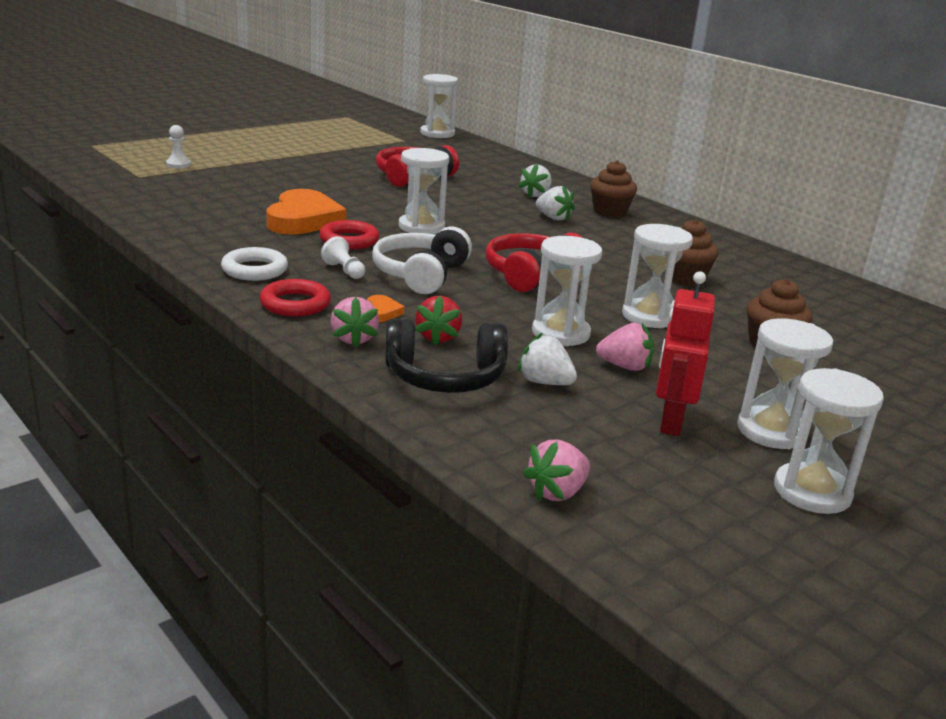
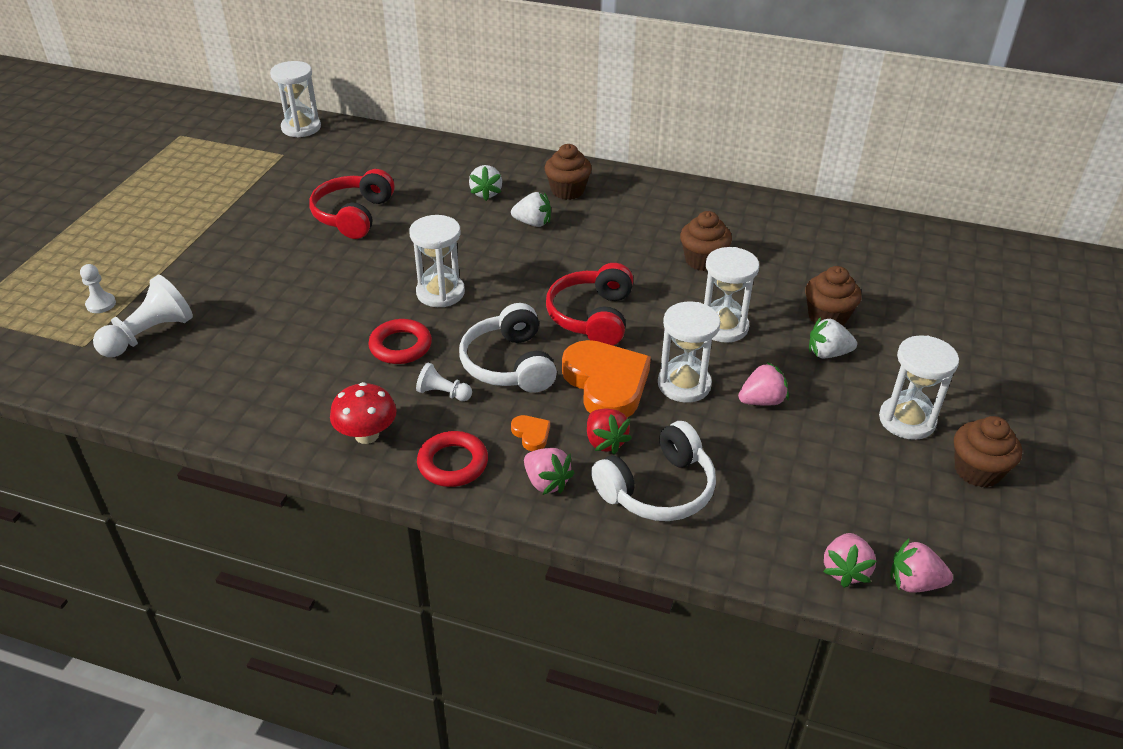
camera: 30 degrees left, 15 degrees up
(186, 184) = (149, 335): none -> white pawn
(254, 270) = (367, 435): white ring -> red mushroom
(303, 219) = (327, 335): orange heart -> orange heart (606, 384)
(445, 377) = (658, 489): black headphones -> white headphones
(544, 382) = (728, 453): white strawberry -> white strawberry (827, 353)
(622, 531) = (914, 583): none -> pink strawberry
(670, 421) = (843, 448): red robot -> none
(812, 492) = (977, 471): white hourglass -> brown cupcake

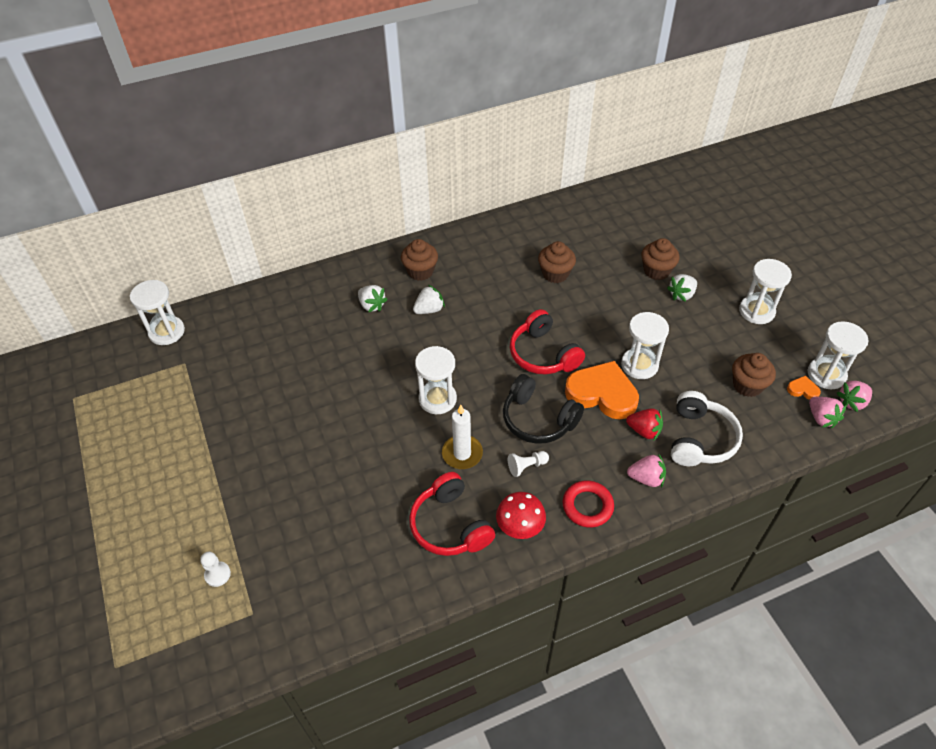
camera: 40 degrees left, 10 degrees up
(149, 335) = (288, 569): white pawn -> none
(354, 215) = (305, 379): red headphones -> red headphones (450, 525)
(400, 346) = (462, 453): red ring -> white candle
(510, 364) = (538, 419): white headphones -> black headphones
(531, 434) = (604, 455): orange heart -> orange heart (802, 390)
(723, 327) = (615, 313): white hourglass -> white hourglass (826, 374)
(762, 401) = (685, 347): pink strawberry -> none
(977, 471) = (812, 319): brown cupcake -> brown cupcake (747, 385)

